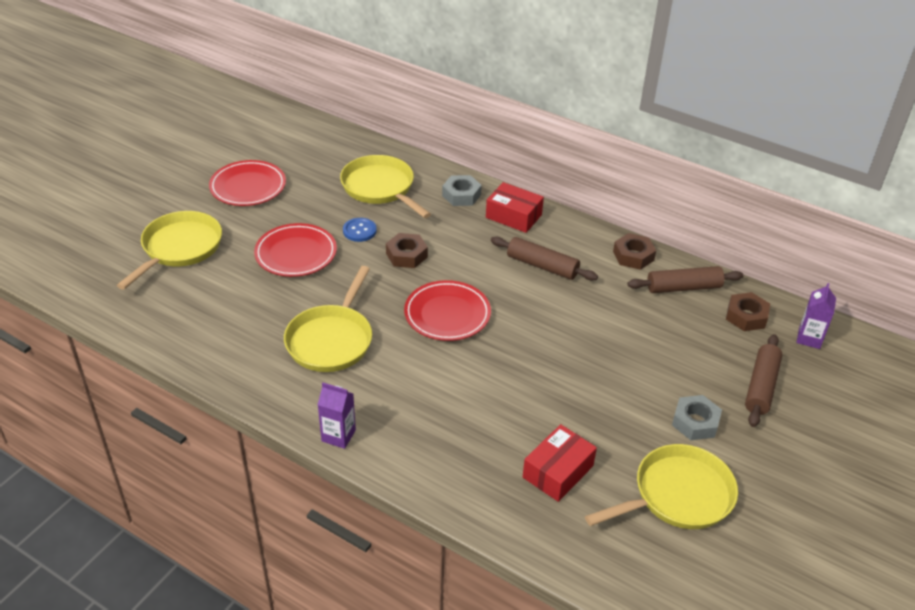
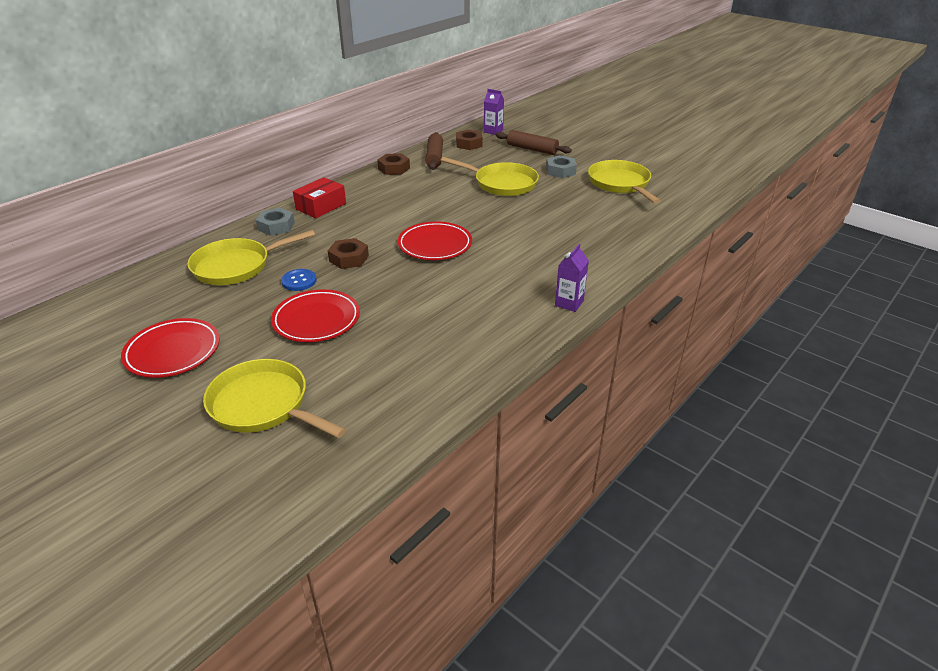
camera: 80 degrees left, 5 degrees down
(331, 339) = (451, 302): yellow pan -> yellow pan (502, 183)
(542, 266) = (390, 201): brown rolling pin -> none
(558, 471) = (603, 217): red box -> none

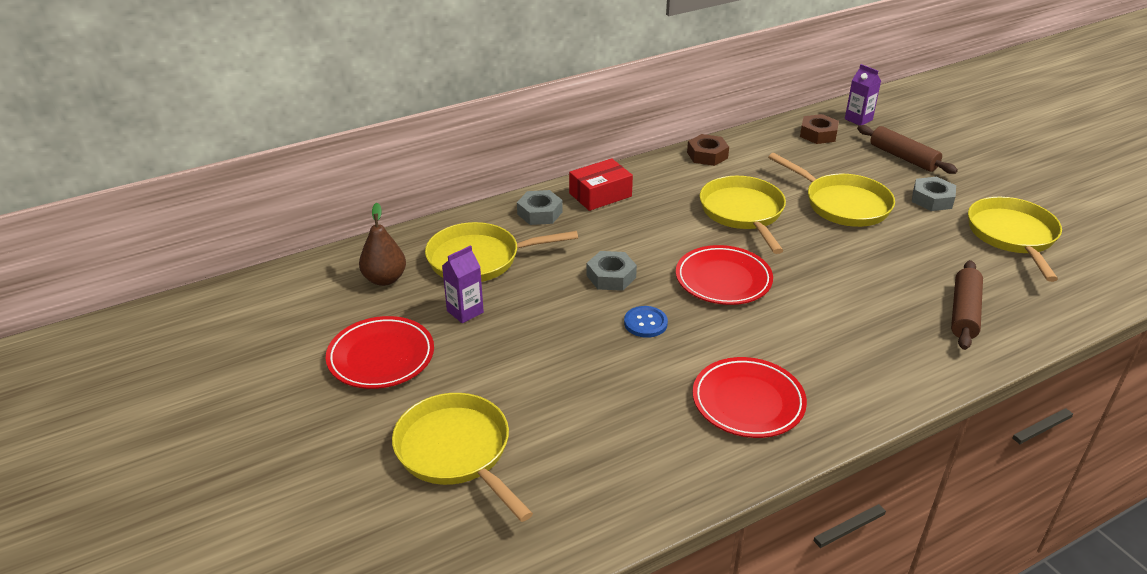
camera: 20 degrees right, 0 degrees up
(157, 295) = (385, 279): none -> brown pear
(299, 281) = (543, 295): blue button -> blue button (645, 323)
(316, 320) = (548, 353): red plate -> red plate (748, 402)
(349, 258) = (611, 276): brown nut -> grey nut
(434, 157) = (765, 147): brown rolling pin -> brown rolling pin (964, 312)
(434, 200) = (743, 213): none -> yellow pan
(569, 303) = (871, 406): purple carton -> purple carton (465, 311)

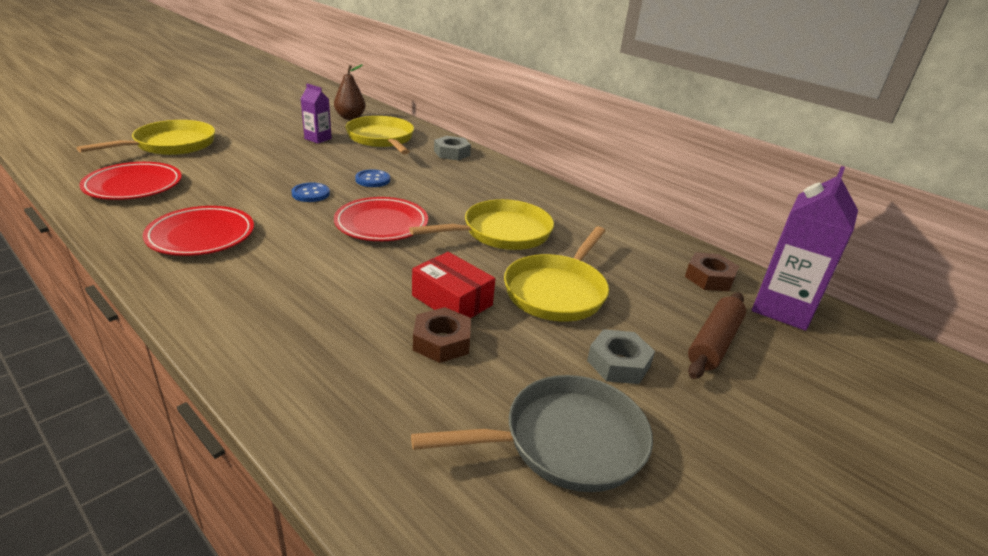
camera: 70 degrees right, 5 degrees down
(381, 357) = (268, 122): red plate -> red plate (133, 186)
(600, 195) = (492, 172): red box -> red box (452, 300)
(611, 276) = (372, 180): grey nut -> blue button
(707, 155) = (599, 214): brown nut -> brown nut (442, 341)
(858, 119) = (782, 309): purple carton -> purple carton, size x1.86
(964, 312) = (353, 374): brown rolling pin -> none
(1012, 236) = (565, 442): yellow pan -> grey pan

